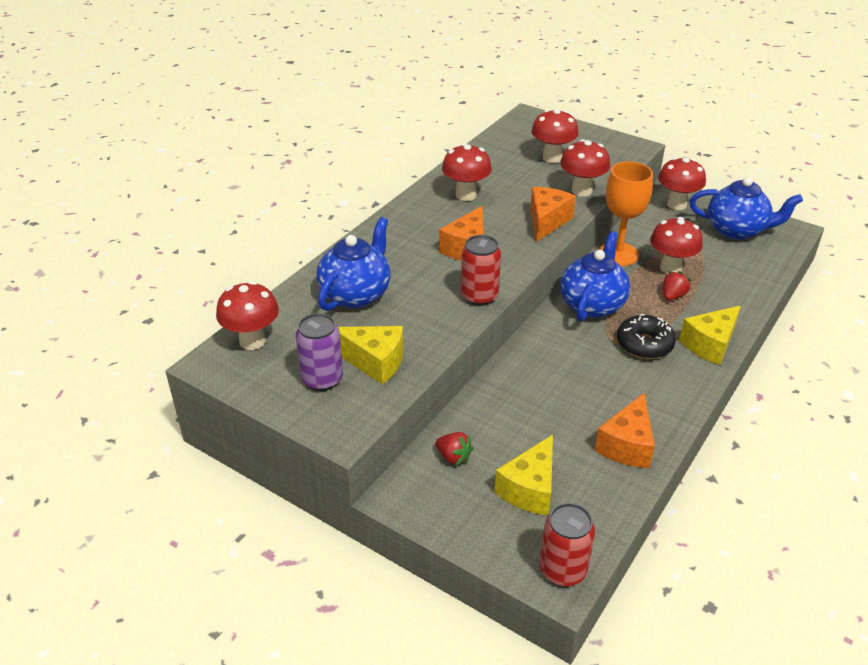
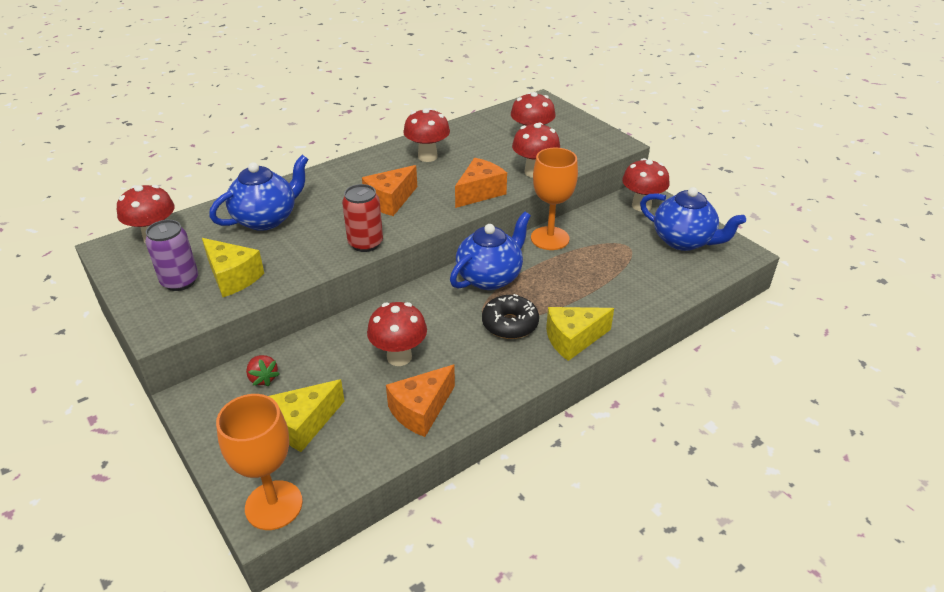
camera: 20 degrees right, 0 degrees up
(563, 570) = (274, 505): red can -> orange goblet
(670, 268) = (590, 261): red mushroom -> red mushroom (399, 357)
(673, 296) = (572, 287): red strawberry -> none

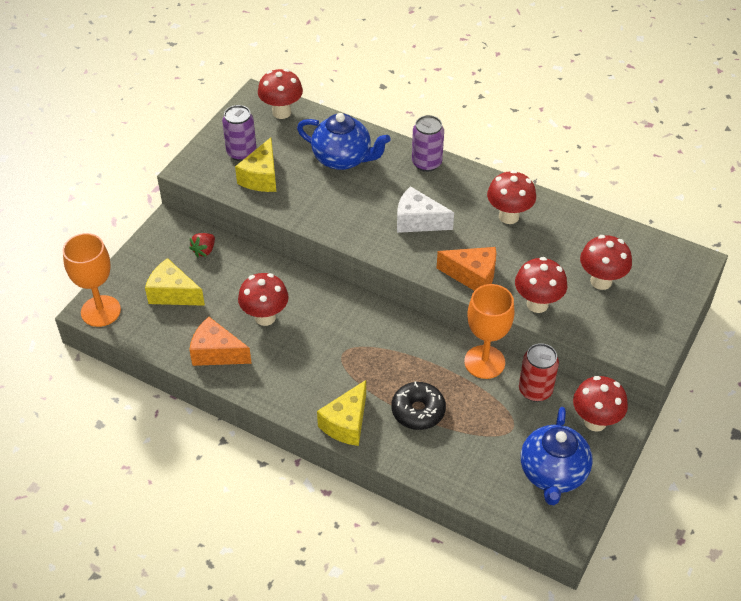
camera: 65 degrees right, 10 degrees up
(324, 176) = (426, 163): none -> purple can
(365, 243) = (347, 232): red can -> red can (535, 390)
(390, 201) = (418, 221): orange cheese -> white cheese
(490, 277) = (397, 338): blue teapot -> none
(510, 324) = (342, 373): black donut -> black donut (418, 411)
(573, 339) = (346, 423): yellow cheese -> yellow cheese turned 105 degrees counterclockwise

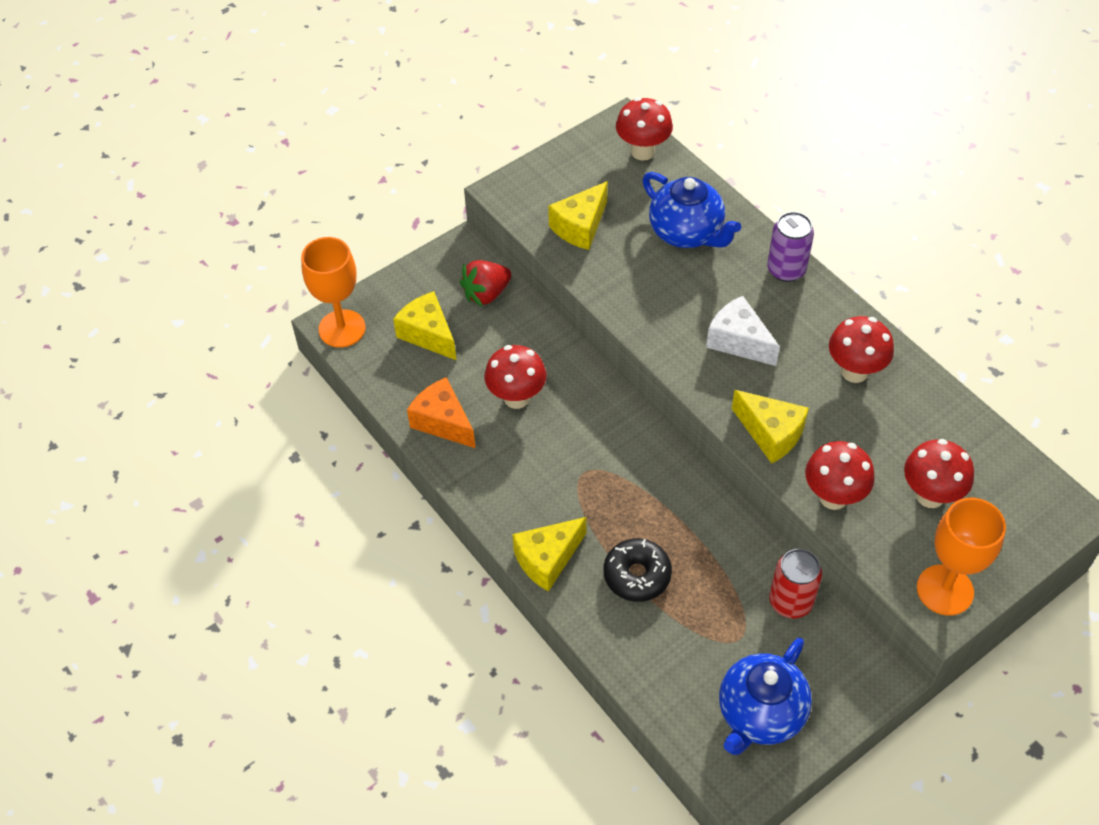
camera: 25 degrees right, 5 degrees up
(204, 251) = (486, 294): red strawberry -> red strawberry, size x1.51
(241, 153) = (572, 189): purple can -> none
(472, 276) = (771, 434): orange cheese -> yellow cheese
(484, 362) = (746, 544): orange goblet -> orange goblet (945, 590)
(595, 421) = (845, 669): red mushroom -> none

